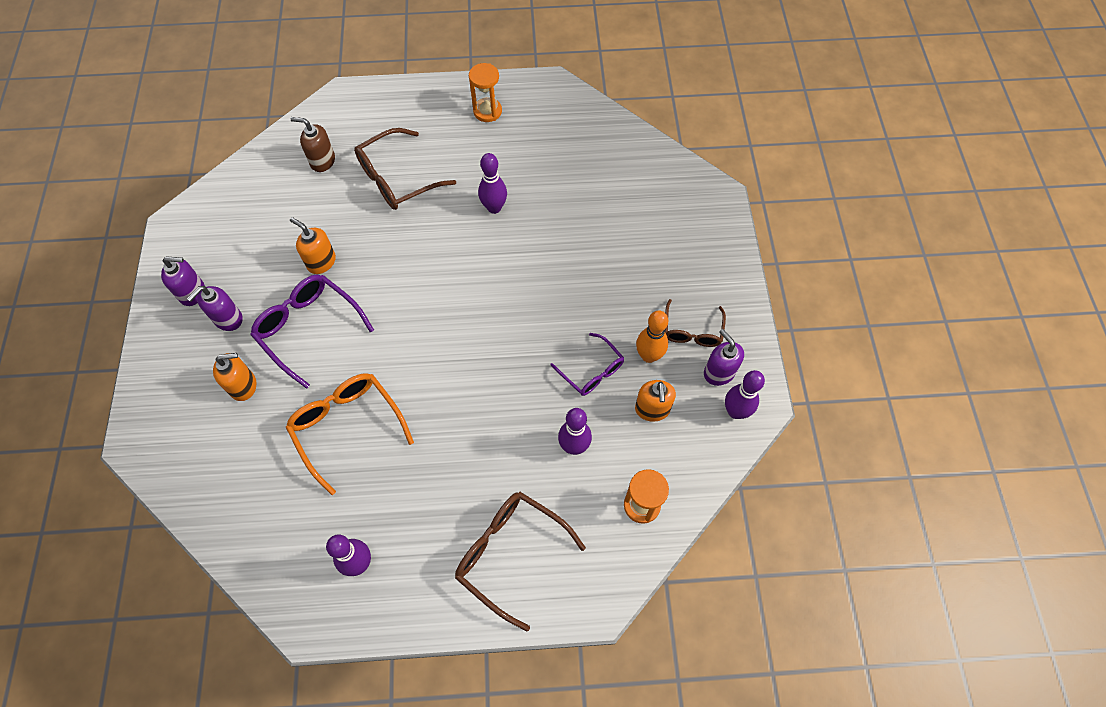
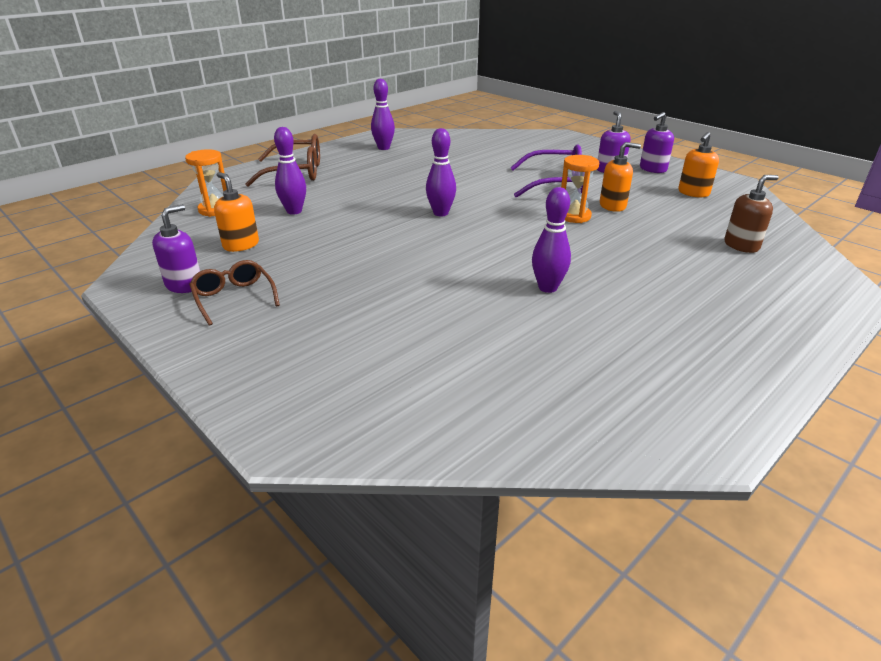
camera: 140 degrees right, 30 degrees down
(243, 386) = (548, 159): orange soap dispenser -> orange soap dispenser (693, 193)
(347, 427) = (462, 169): orange glasses -> none
(397, 179) = (665, 264): brown glasses -> none
(487, 111) = (709, 359): orange hourglass -> orange hourglass (574, 216)
(592, 371) = (317, 242): purple glasses -> none
(649, 356) = (269, 267): orange bowling pin -> none
(719, 372) = (184, 285): purple soap dispenser -> purple soap dispenser turned 75 degrees counterclockwise
(735, 411) = (153, 271): purple bowling pin -> purple bowling pin (441, 213)

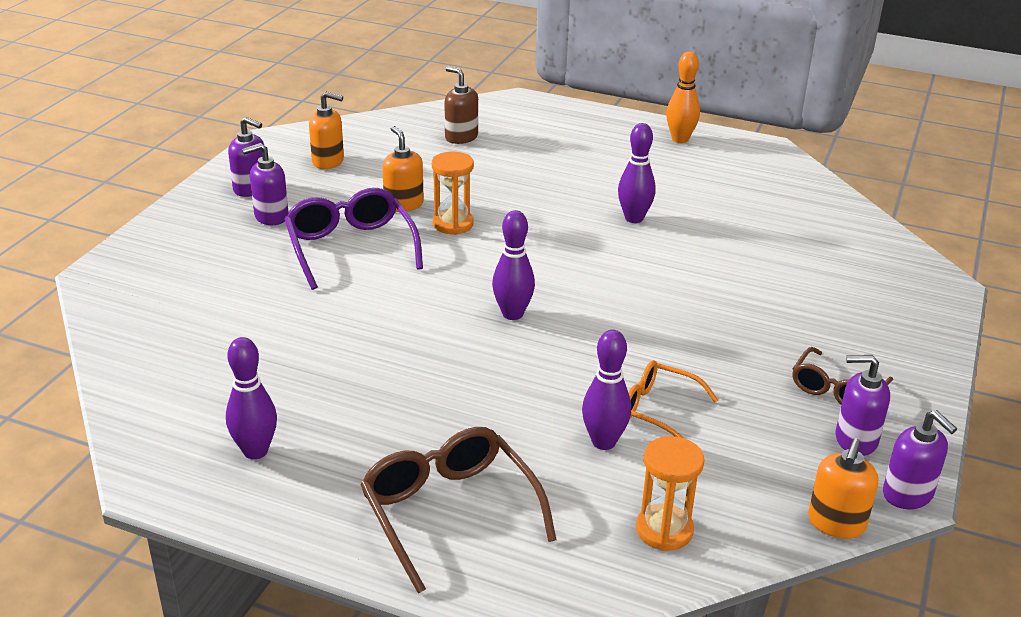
camera: 115 degrees left, 0 degrees up
(121, 284) = (908, 494): none -> purple soap dispenser
(241, 245) = (735, 443): orange soap dispenser -> orange soap dispenser (836, 523)
(299, 231) = (658, 410): none -> orange glasses
(738, 372) = (680, 139): none -> orange bowling pin

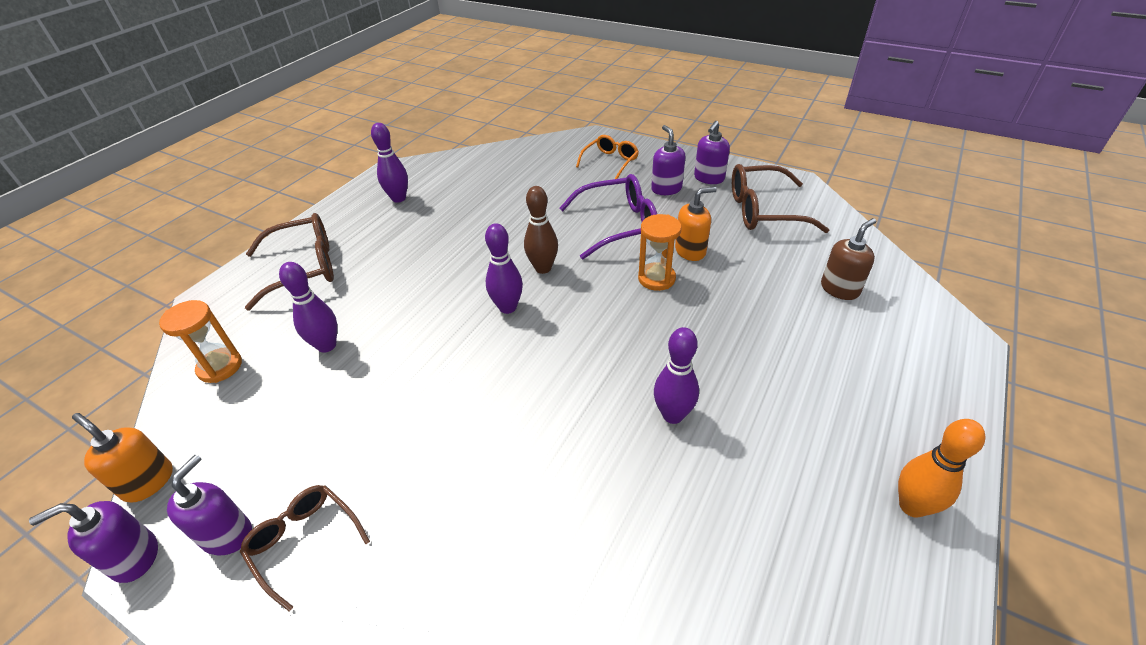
camera: 100 degrees right, 10 degrees up
(328, 161) = (763, 211): orange soap dispenser -> brown glasses
(438, 296) = (543, 268): none -> brown bowling pin
(658, 410) = (346, 384): orange glasses -> orange glasses (610, 161)

